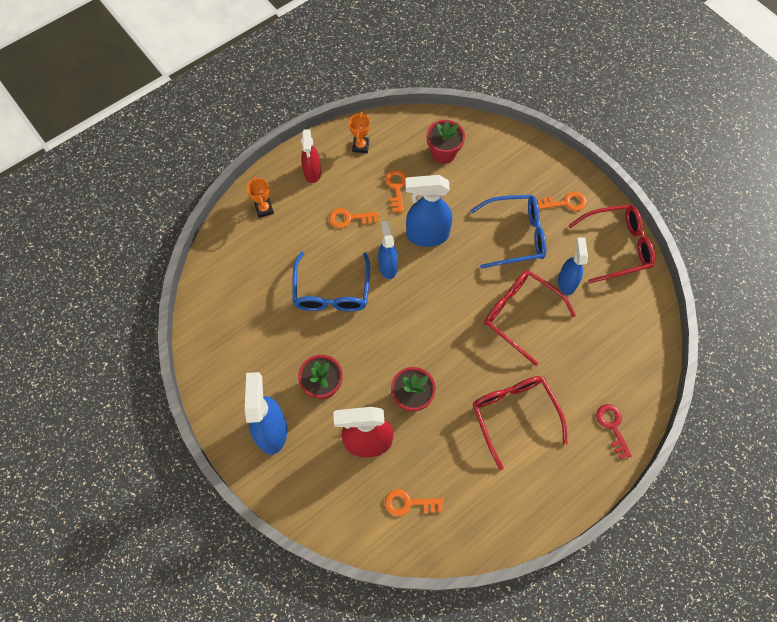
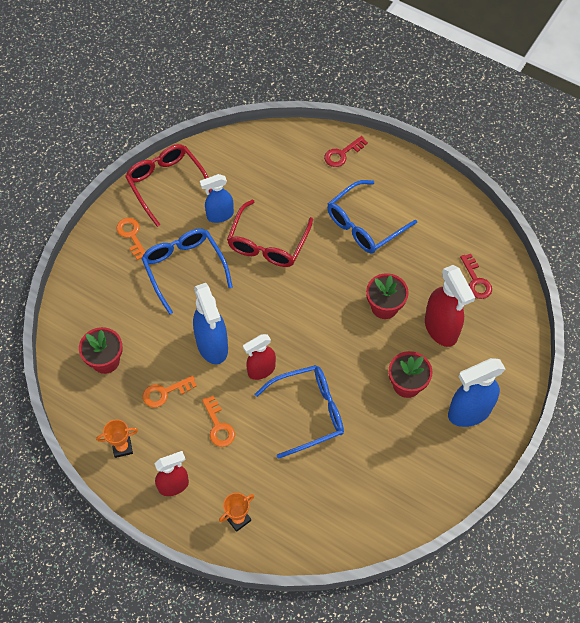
camera: 110 degrees left, 5 degrees down
(388, 266) = (261, 370): blue spray bottle -> red spray bottle
(409, 503) = (476, 280): orange key -> red key
(514, 414) = (364, 225): red glasses -> blue glasses

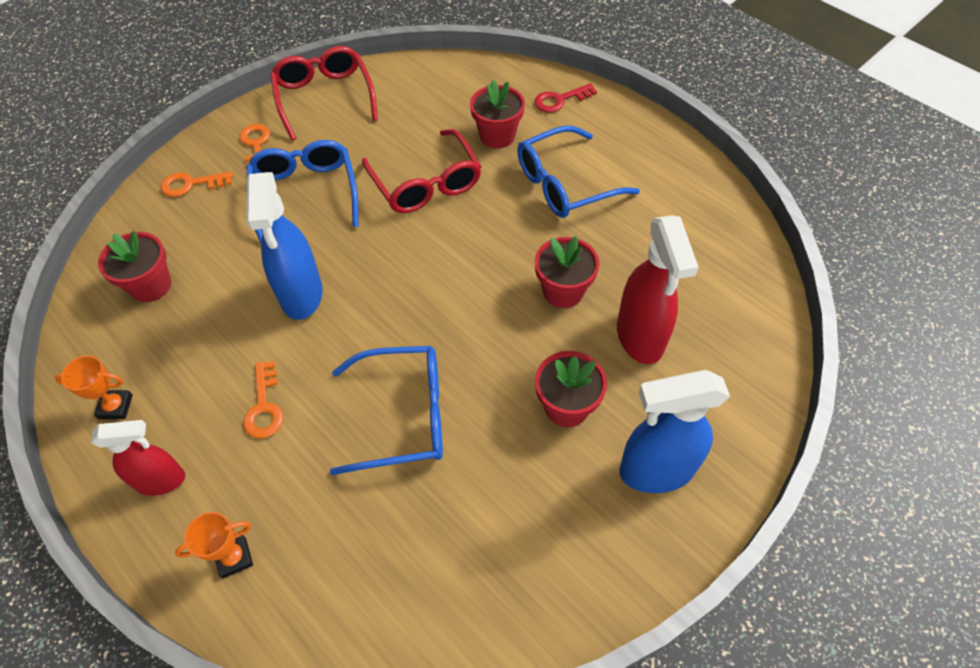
camera: 15 degrees right, 5 degrees down
(165, 392) = (210, 343): orange key -> orange key (191, 184)
(219, 215) = (376, 141): blue spray bottle -> none
(261, 370) = (356, 341): red spray bottle -> none
(267, 243) = (426, 184): red glasses -> red glasses turned 60 degrees counterclockwise
(306, 194) = (497, 136): none -> red flower pot
(476, 280) = (708, 282): red key -> none

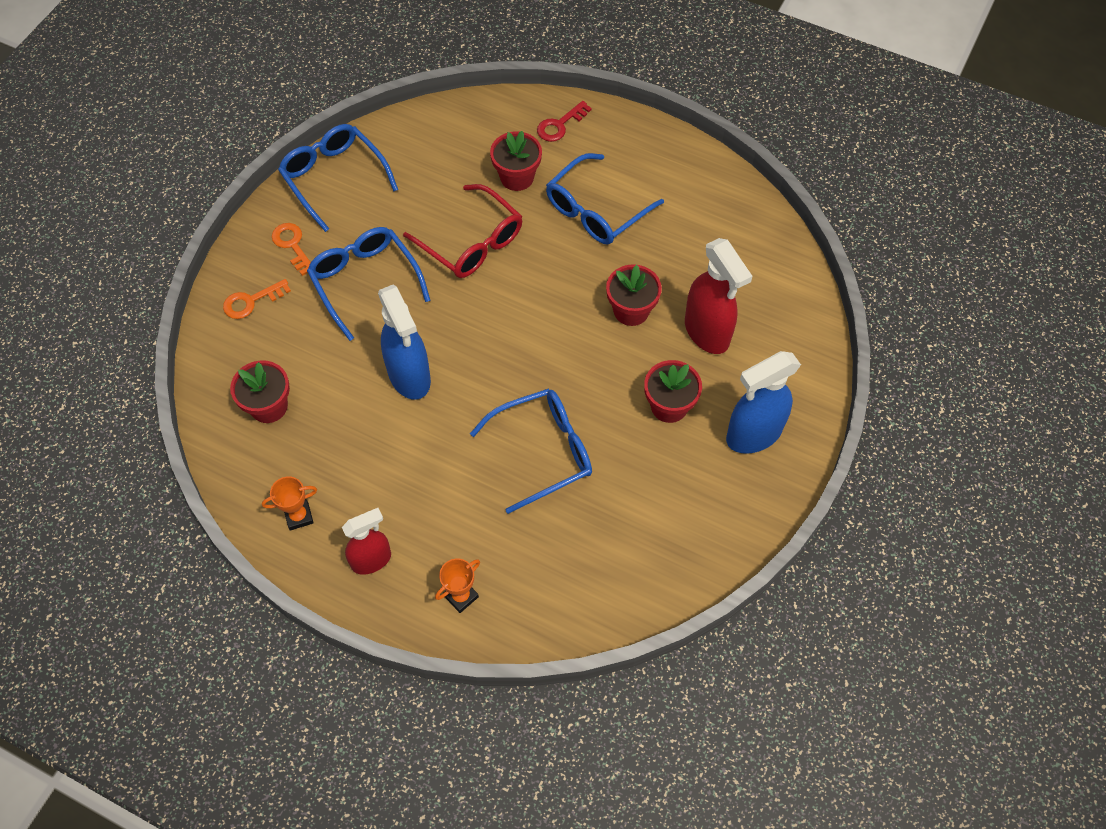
camera: 20 degrees left, 5 degrees up
(264, 406) = (425, 478): orange key -> none
(324, 97) = (334, 178): red glasses -> blue glasses

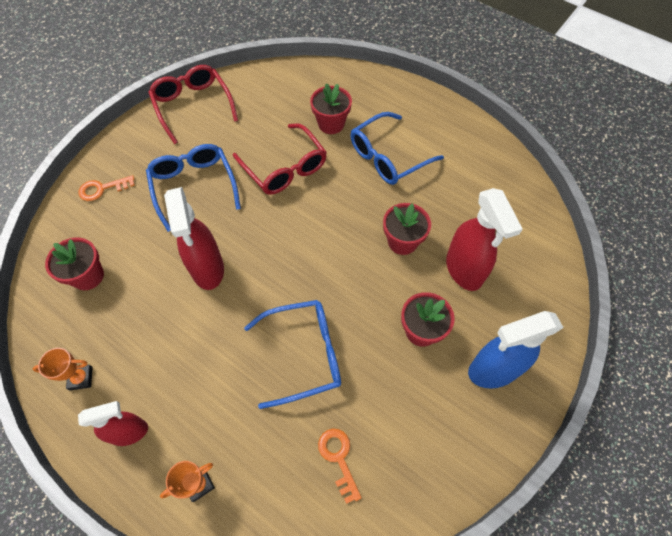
camera: 10 degrees right, 0 degrees up
(292, 245) = (147, 151): orange key -> orange key (338, 458)
(334, 178) = (193, 106): blue glasses -> red glasses
(409, 377) = (208, 269): blue spray bottle -> red spray bottle
(560, 125) = (372, 90): red key -> none

